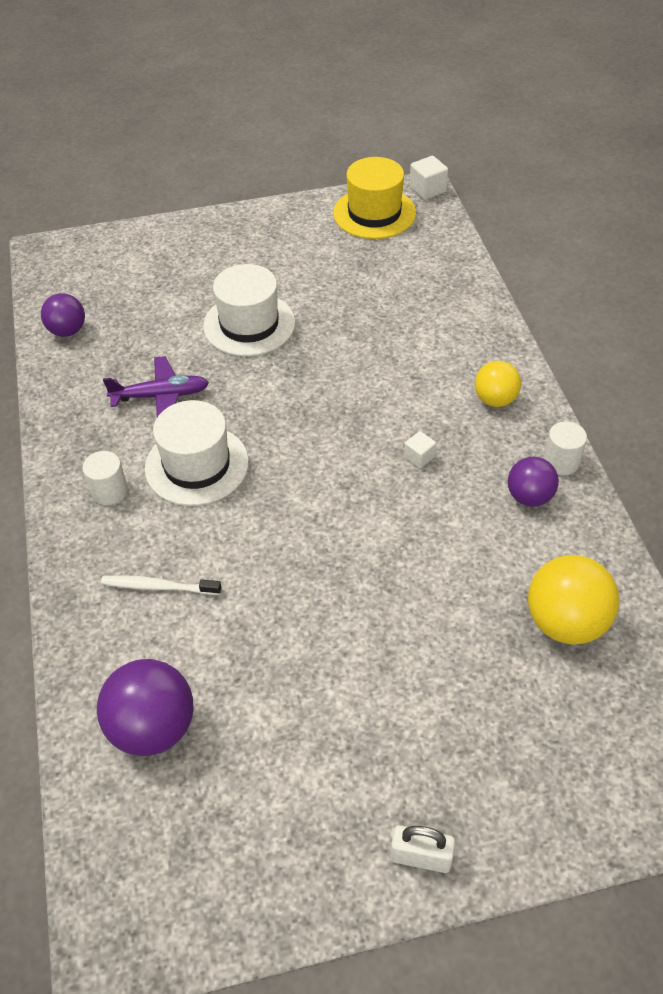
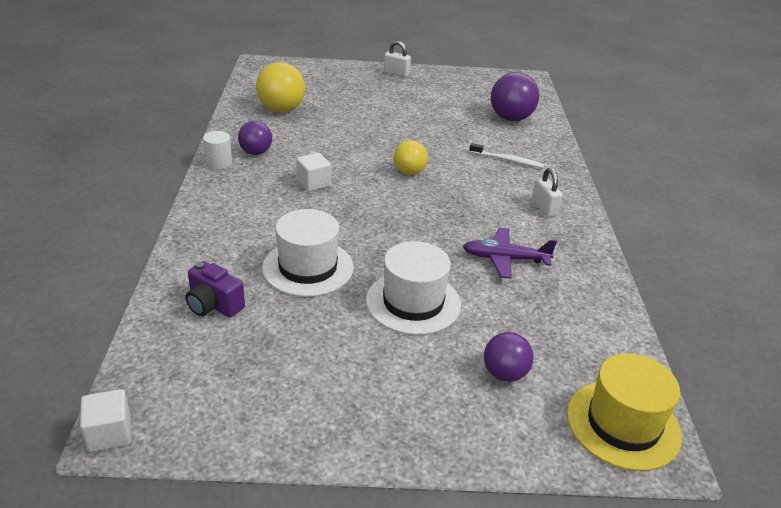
camera: 170 degrees left, 15 degrees down
(67, 331) = (604, 337): purple ball -> purple ball (504, 373)
(109, 491) = (544, 208): white cylinder -> white padlock
(197, 465) = (478, 209): white hat -> white hat (308, 267)
(374, 213) = (208, 410): yellow hat -> yellow hat (623, 424)
(419, 457) = (313, 183): white cube -> white cube, size x1.54
(425, 282) = (214, 305): none -> purple camera
(495, 399) = (232, 202): yellow ball -> yellow ball (409, 172)

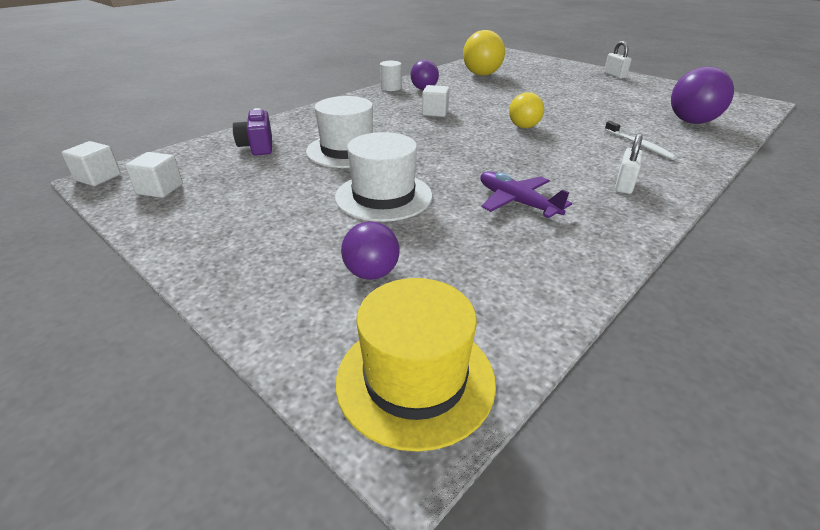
camera: 45 degrees right, 0 degrees up
(209, 405) = (160, 189): none -> white cube

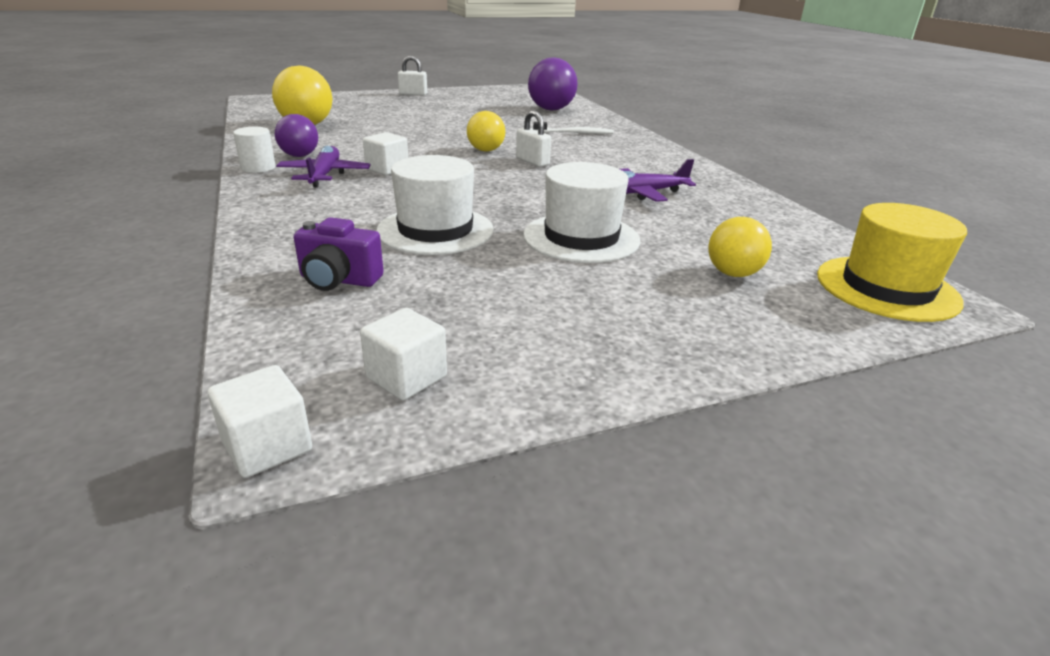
camera: 65 degrees left, 5 degrees down
(371, 273) = (733, 273): purple ball -> yellow ball
(401, 103) = (325, 175): none -> purple plane
(624, 185) = (640, 157): white padlock -> white padlock (532, 161)

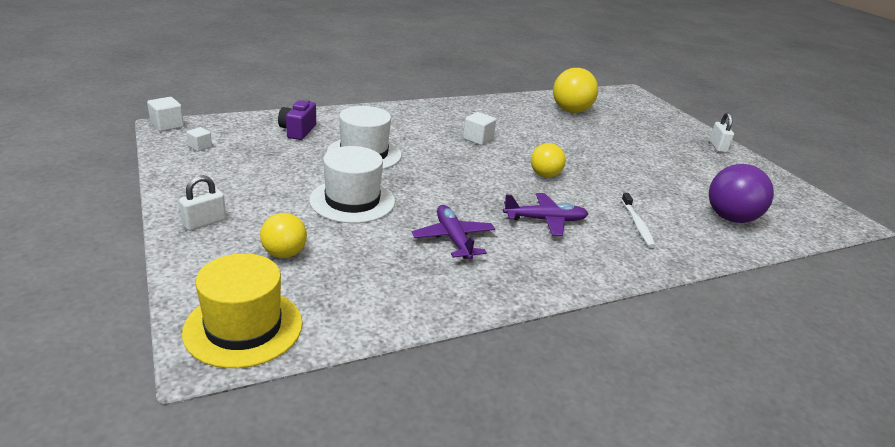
camera: 85 degrees right, 0 degrees up
(258, 168) = (465, 104): white cylinder -> none
(299, 156) = (494, 113): purple ball -> none
(325, 175) = (457, 121): purple plane -> purple plane (545, 220)
(406, 377) = (200, 147): white cube -> white cube, size x0.65
(532, 161) = (523, 194): white padlock -> white padlock (204, 222)

